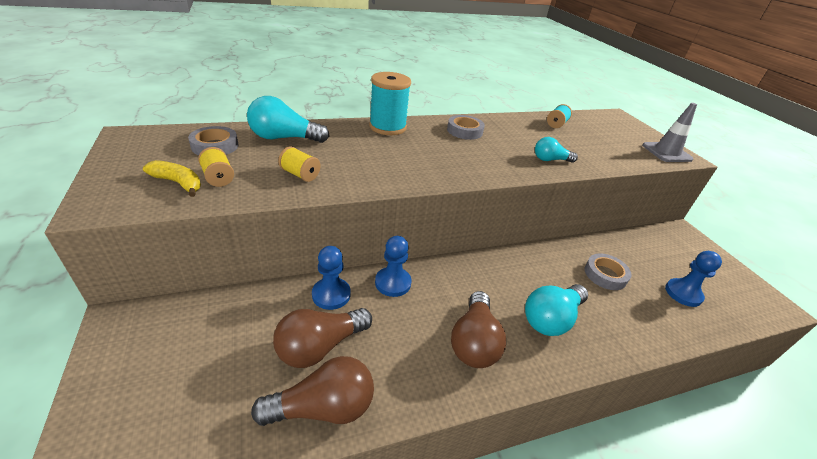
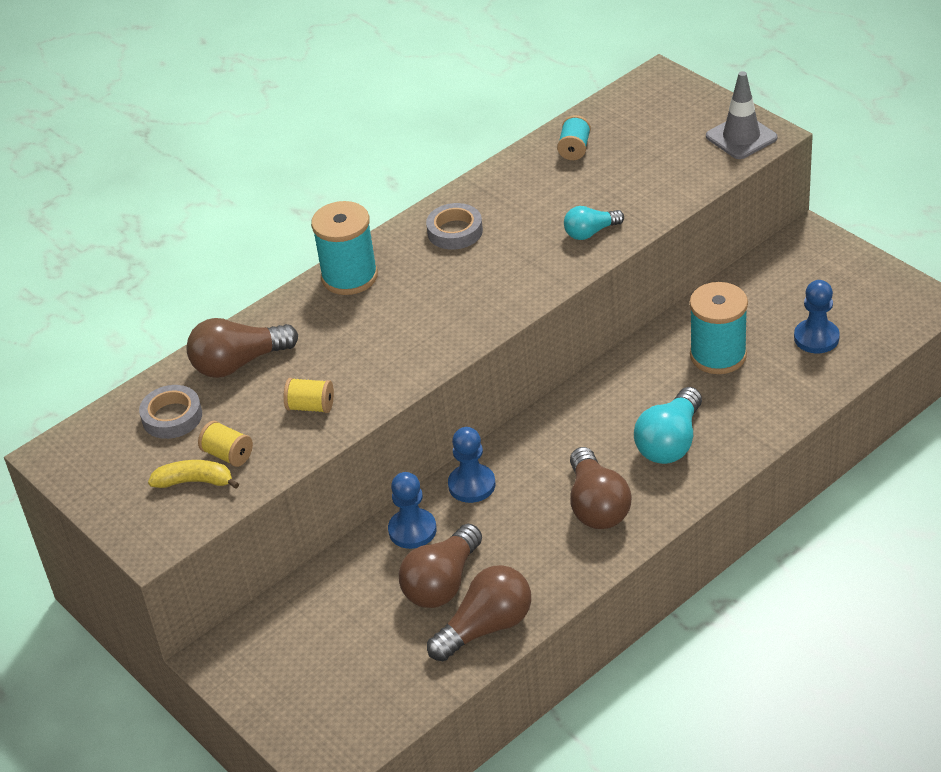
camera: 15 degrees left, 5 degrees up
(284, 138) = (239, 363): turquoise light bulb -> brown light bulb
(605, 275) = (718, 355): grey tape -> turquoise spool

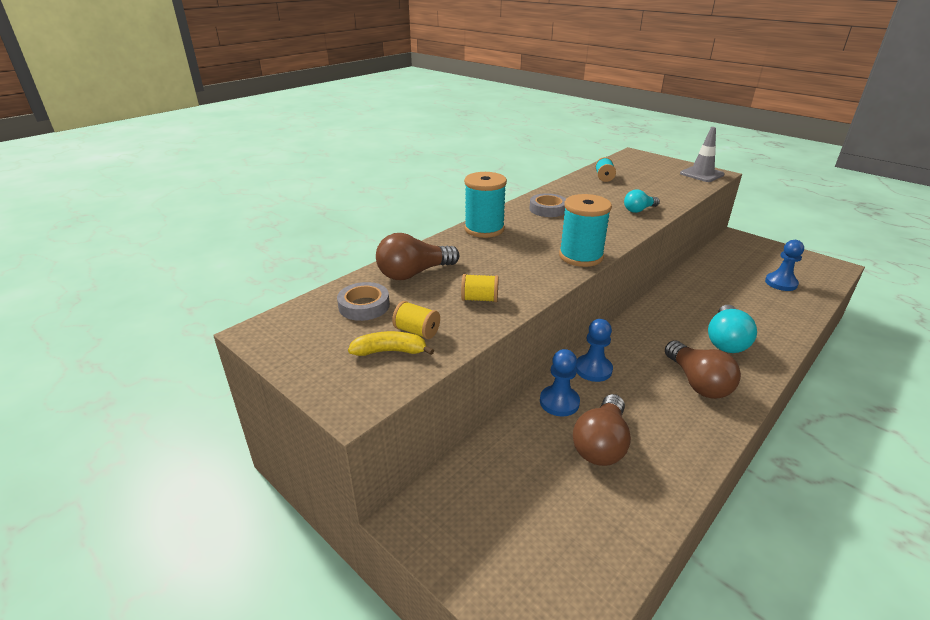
camera: 10 degrees left, 10 degrees down
(486, 627) = (657, 483): brown light bulb -> none
(718, 355) = (724, 292): turquoise spool -> turquoise spool (581, 256)

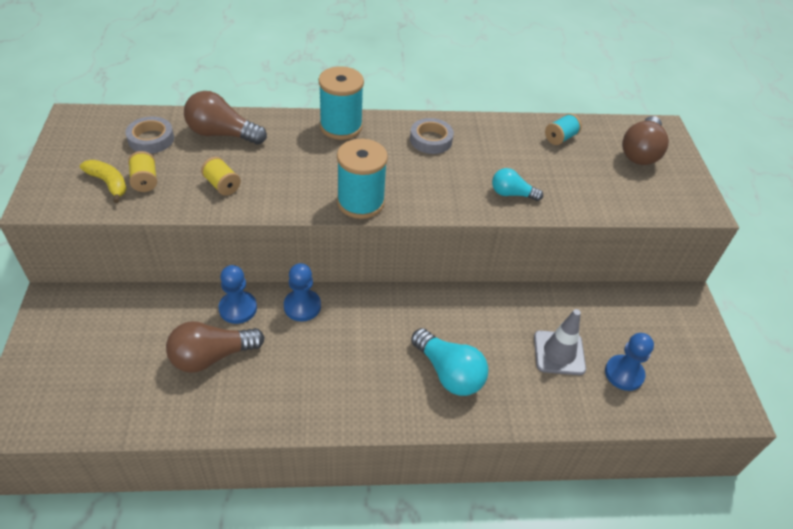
camera: 40 degrees right, 15 degrees up
(697, 382) = (356, 379): brown light bulb -> brown light bulb (641, 152)
(701, 174) = (682, 198): grey traffic cone -> grey traffic cone (559, 353)
(726, 340) = (449, 372): turquoise light bulb -> turquoise light bulb turned 105 degrees counterclockwise

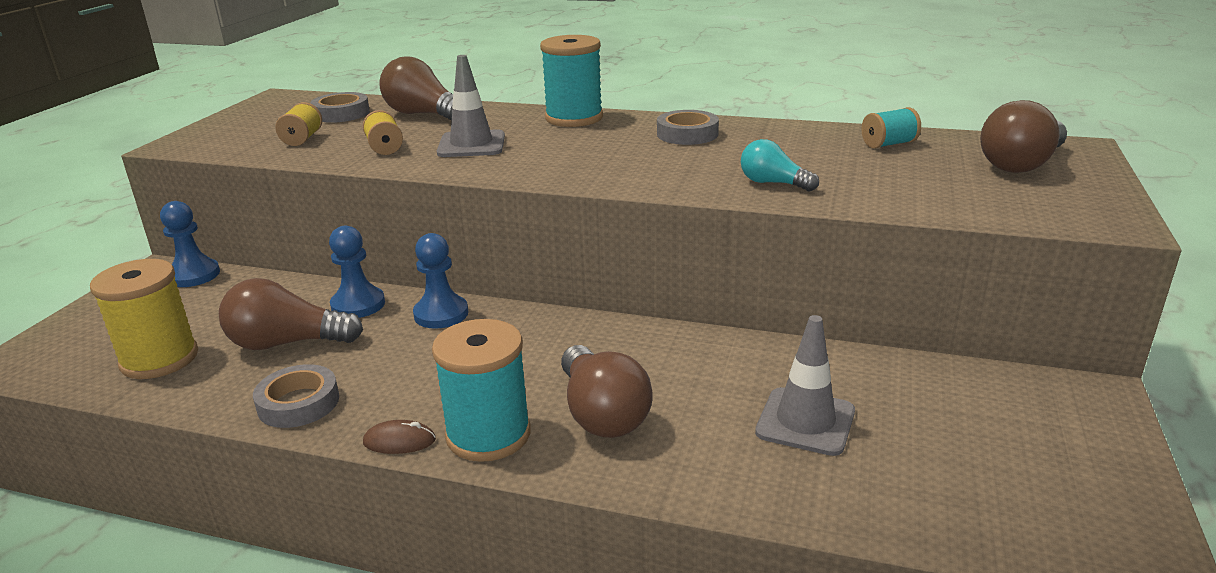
camera: 25 degrees right, 20 degrees down
(108, 183) = (262, 138): yellow banana -> none
(127, 392) = (159, 359): none -> yellow spool
(257, 408) = (298, 403): none -> grey tape
(286, 172) = (471, 145): none -> grey traffic cone
(342, 424) = (399, 441): none -> brown mouse
(360, 202) = (544, 173): turquoise spool -> turquoise spool (488, 435)
(449, 372) = (602, 413): turquoise light bulb -> brown light bulb
(624, 374) = (917, 468): blue pawn -> blue pawn (194, 275)

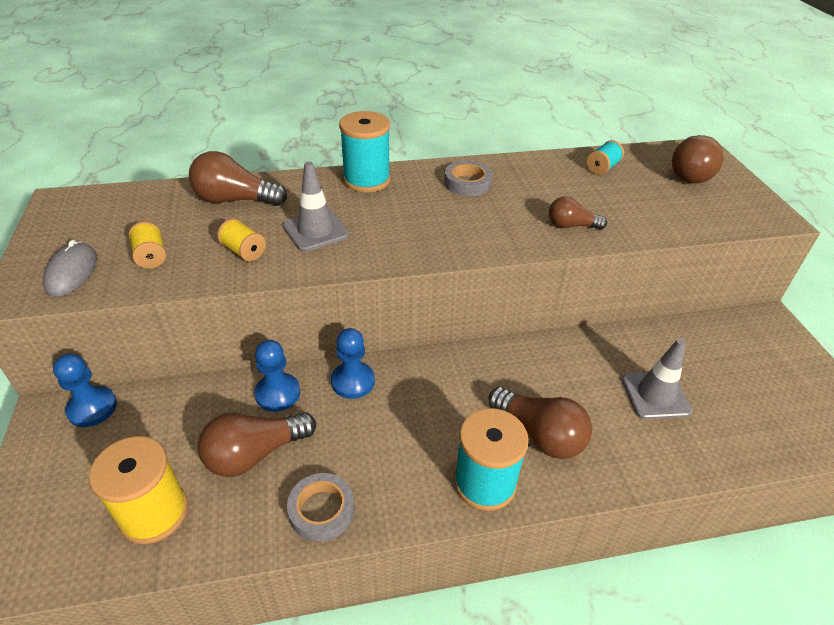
camera: 30 degrees left, 15 degrees up
(229, 138) = (72, 272): none -> grey mouse
(341, 113) = (153, 213): grey tape -> none
(399, 441) = (430, 514): brown mouse -> none
(773, 183) = (571, 226): turquoise light bulb -> brown light bulb

